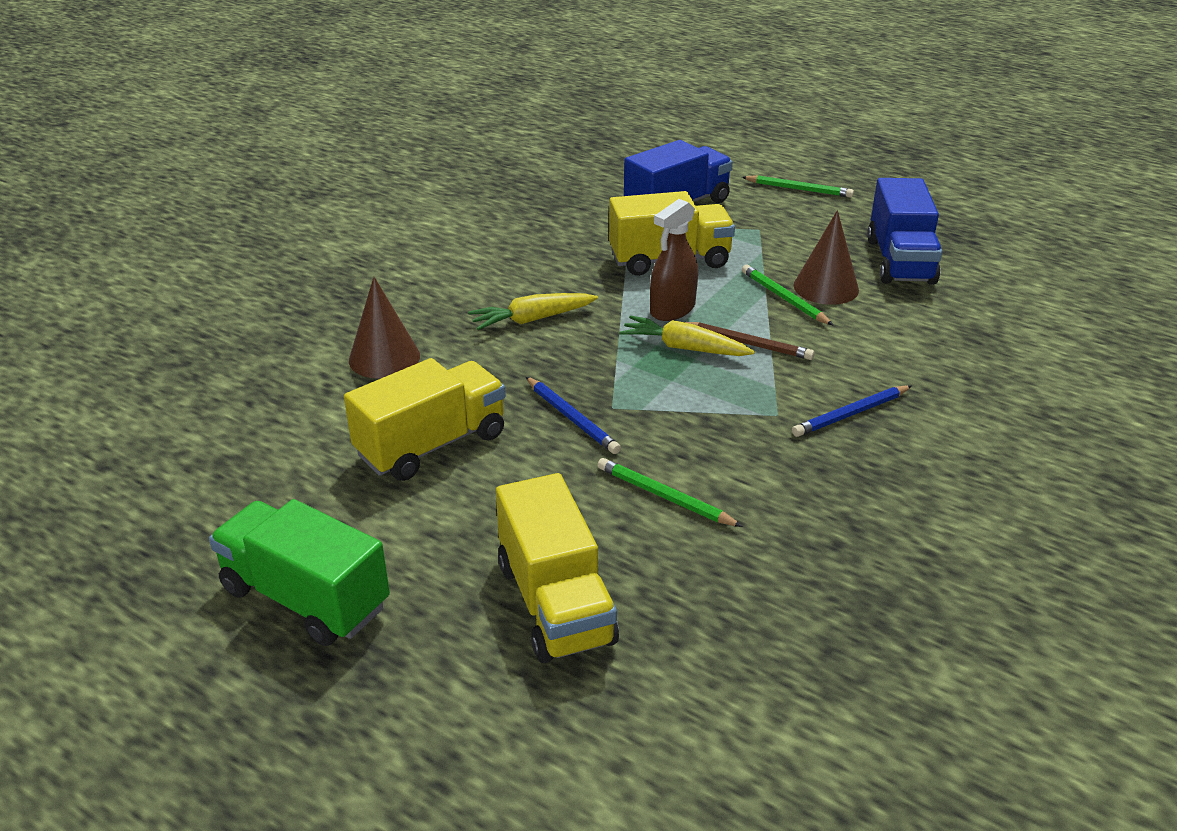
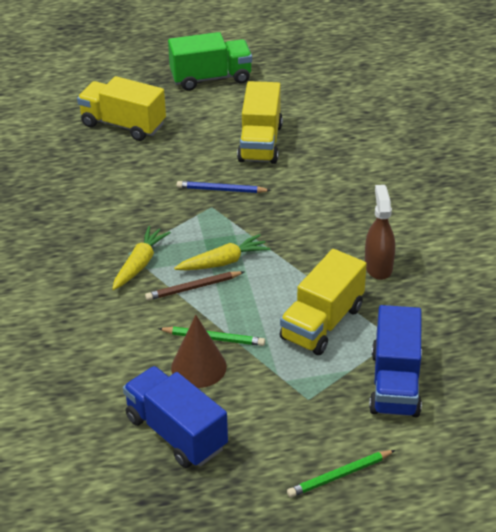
camera: 135 degrees right, 5 degrees up
(384, 358) = (354, 162): brown cone -> none
(532, 320) = (326, 227): yellow carrot -> yellow carrot (140, 264)
(664, 496) = (132, 182): green pencil -> none
(672, 309) = (265, 284): brown spray bottle -> brown spray bottle (378, 266)
(851, 414) = (91, 276): blue pencil -> none

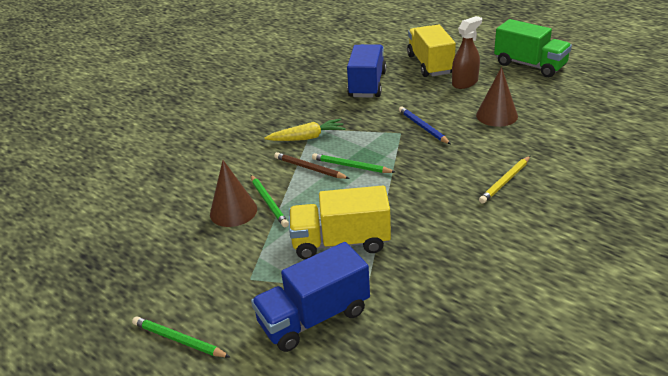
camera: 55 degrees right, 5 degrees down
(176, 432) = (160, 235): blue truck -> blue truck (367, 85)
(223, 262) = (351, 166): yellow carrot -> green pencil
(260, 143) = (496, 115): yellow truck -> brown cone
(352, 195) = (505, 181): none -> yellow pencil
(378, 266) = (441, 236): brown spray bottle -> brown spray bottle (465, 83)

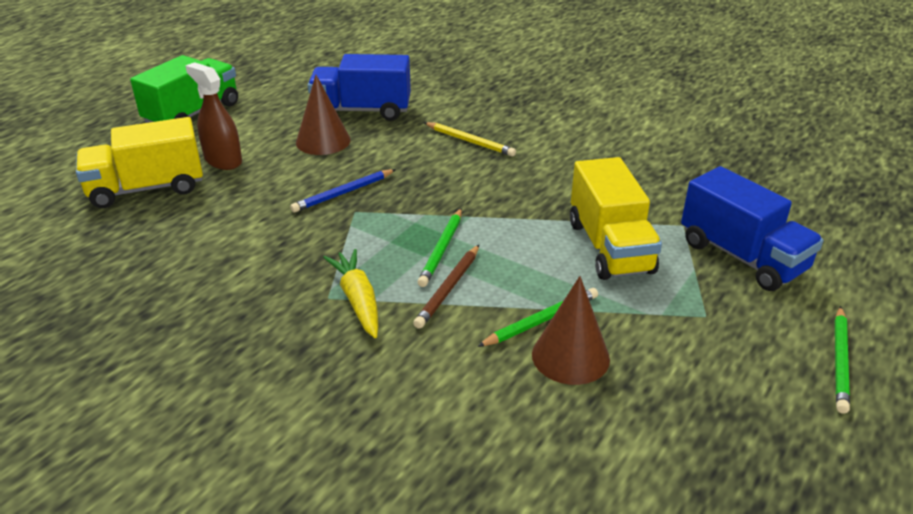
camera: 100 degrees left, 0 degrees up
(367, 85) = (190, 247): blue truck -> blue truck (362, 110)

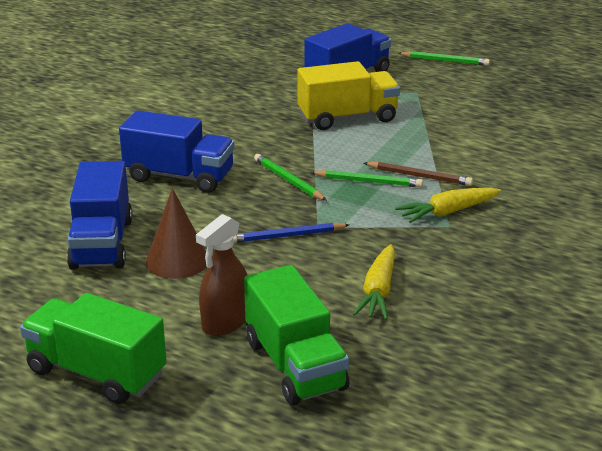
camera: 95 degrees left, 5 degrees down
(147, 188) = (295, 365): yellow truck -> green truck
(225, 237) = (378, 291): none -> yellow carrot
(343, 193) = (287, 236): blue pencil -> blue pencil turned 120 degrees clockwise
(470, 141) = (179, 176): yellow pencil -> blue truck
(541, 320) = (443, 142): green pencil -> green pencil (288, 180)
(570, 356) = (476, 133): brown cone -> none

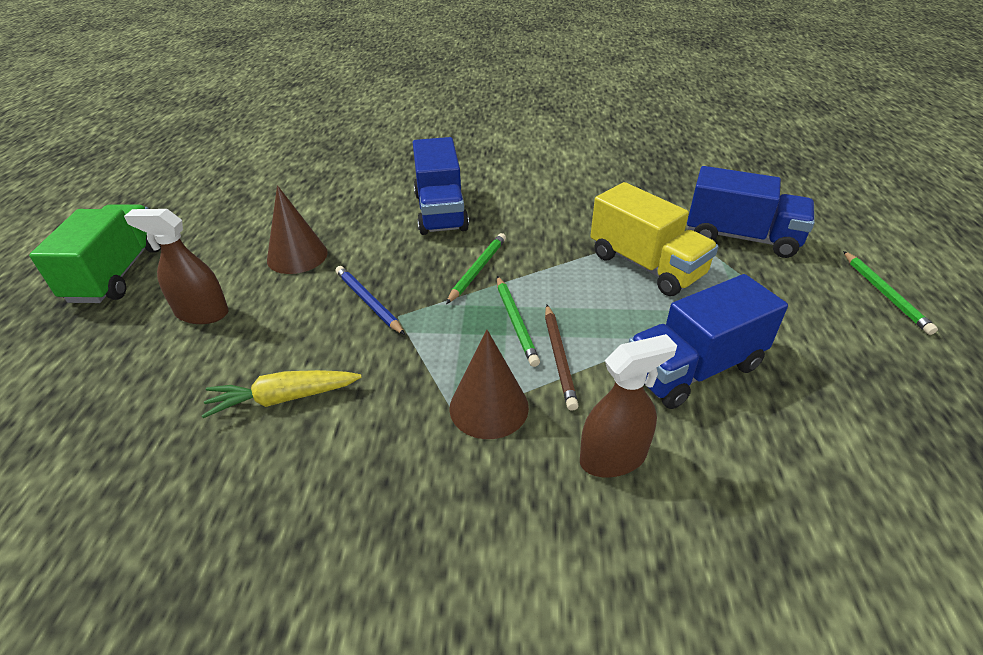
camera: 65 degrees right, 10 degrees up
(102, 243) = (309, 214): blue truck -> blue truck (693, 369)
(295, 365) = (132, 379): green truck -> none
(447, 212) = (489, 407): yellow carrot -> brown cone
(516, 184) = (613, 457): none -> brown spray bottle

